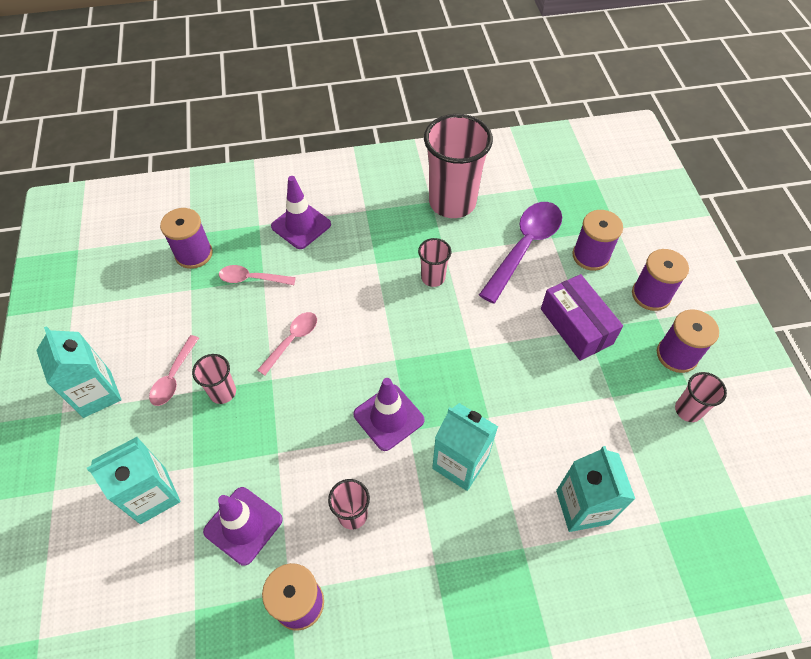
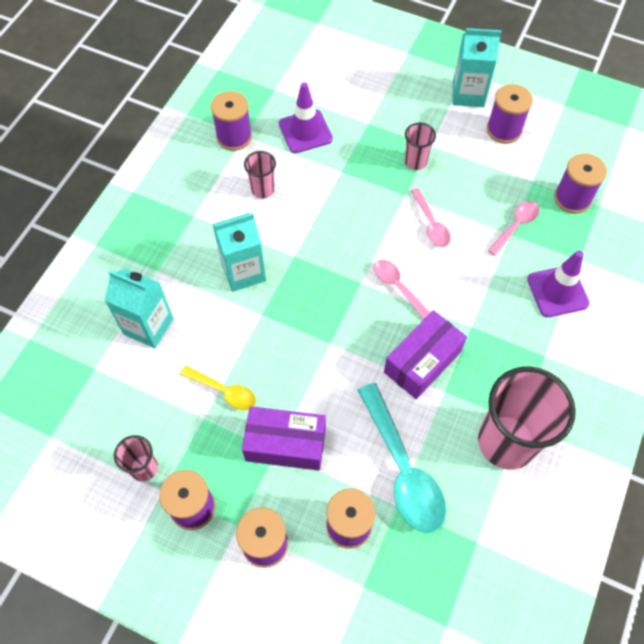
camera: 125 degrees right, 5 degrees up
(135, 339) = (504, 130): none -> purple spool
(153, 495) = (364, 96): turquoise carton -> none
(173, 377) = (450, 139): pink spoon -> pink spoon (397, 287)
(388, 417) = (315, 249): purple traffic cone -> none
(433, 278) = (422, 362): pink cup -> purple box
(524, 247) = (403, 469): purple spoon -> turquoise spoon
(578, 397) = (224, 391): none -> yellow spoon

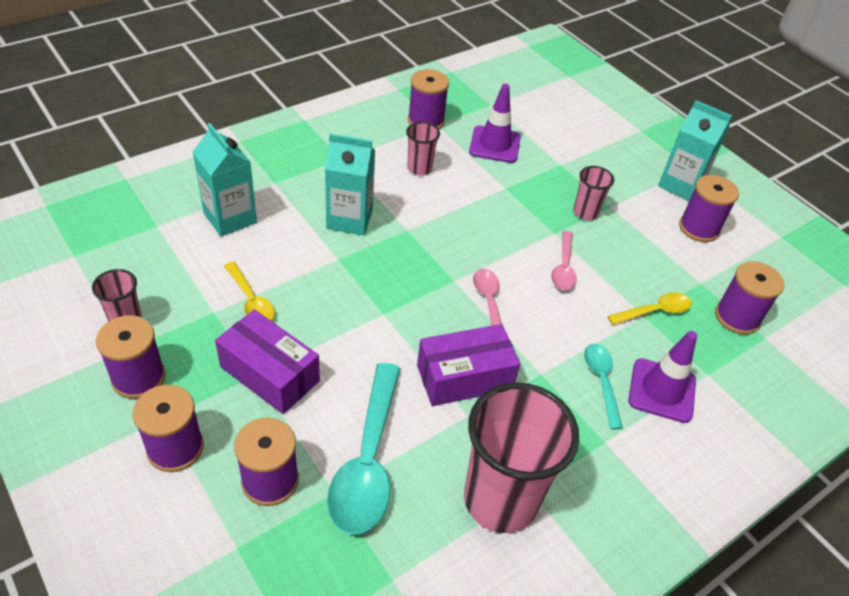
camera: 25 degrees right, 15 degrees down
(514, 308) = (601, 381): none -> turquoise spoon
(516, 226) = (655, 311): pink spoon -> yellow spoon

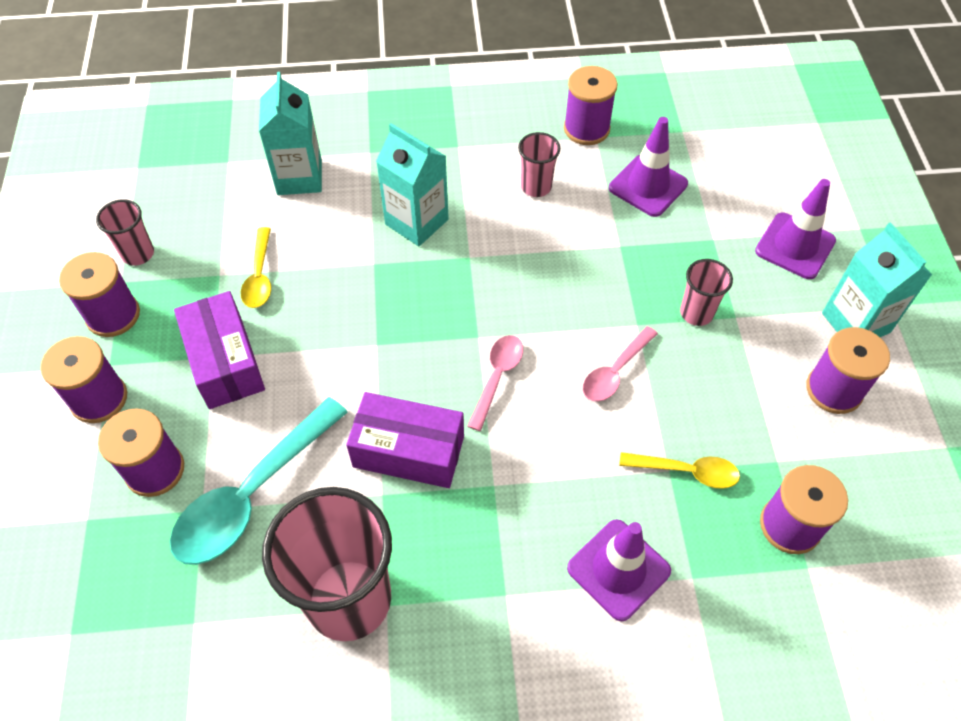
camera: 35 degrees right, 10 degrees up
(601, 381) = (555, 525): turquoise spoon -> none
(612, 152) = (795, 246): none -> purple traffic cone

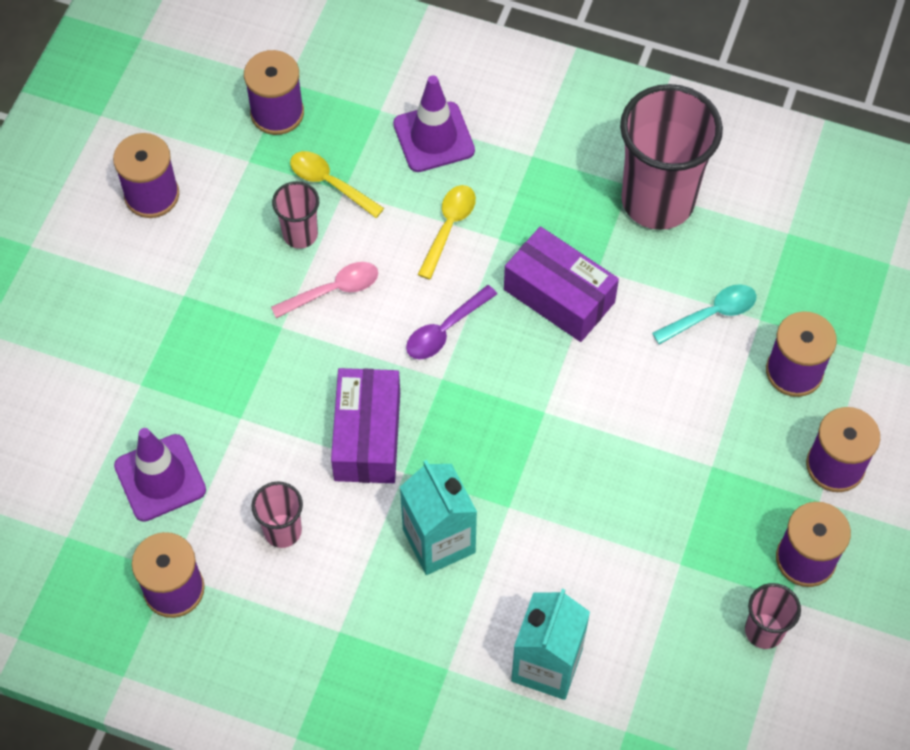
camera: 155 degrees left, 5 degrees up
(225, 362) = (701, 454): purple box -> purple box (367, 436)
(252, 494) = (712, 314): turquoise spoon -> turquoise spoon, size x0.54
(259, 276) = (637, 542): yellow spoon -> yellow spoon (449, 227)
(497, 377) = (445, 330): pink spoon -> purple spoon
(696, 313) = (218, 314): pink cup -> pink cup (300, 234)
(795, 246) = (66, 341): purple traffic cone -> none
(855, 322) = (78, 243): turquoise carton -> none

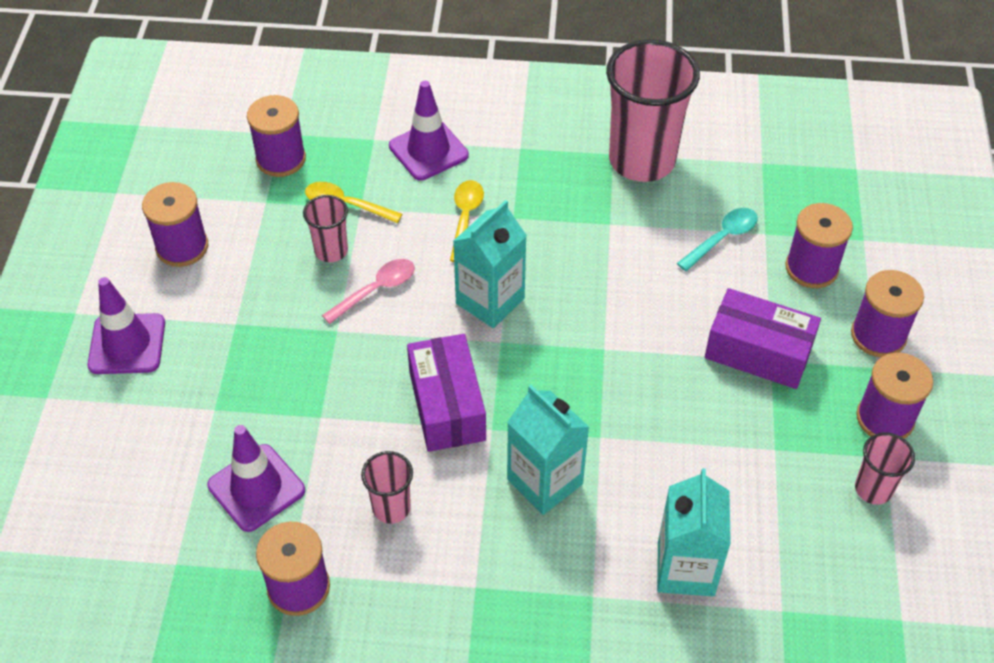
camera: 15 degrees left, 10 degrees down
(73, 293) = (127, 344): none -> purple traffic cone
(445, 330) = (490, 301): purple spoon -> turquoise carton
(559, 296) = (583, 252): purple box -> purple box (758, 352)

